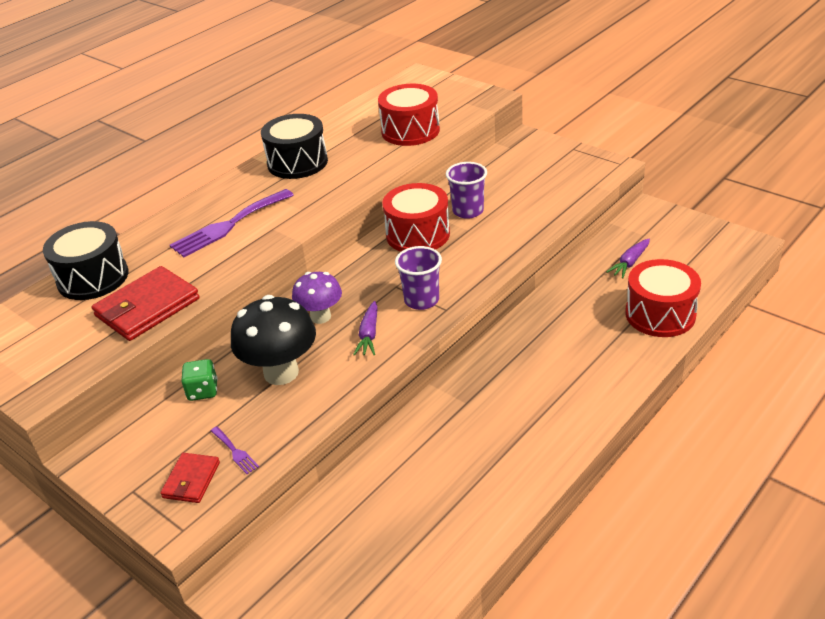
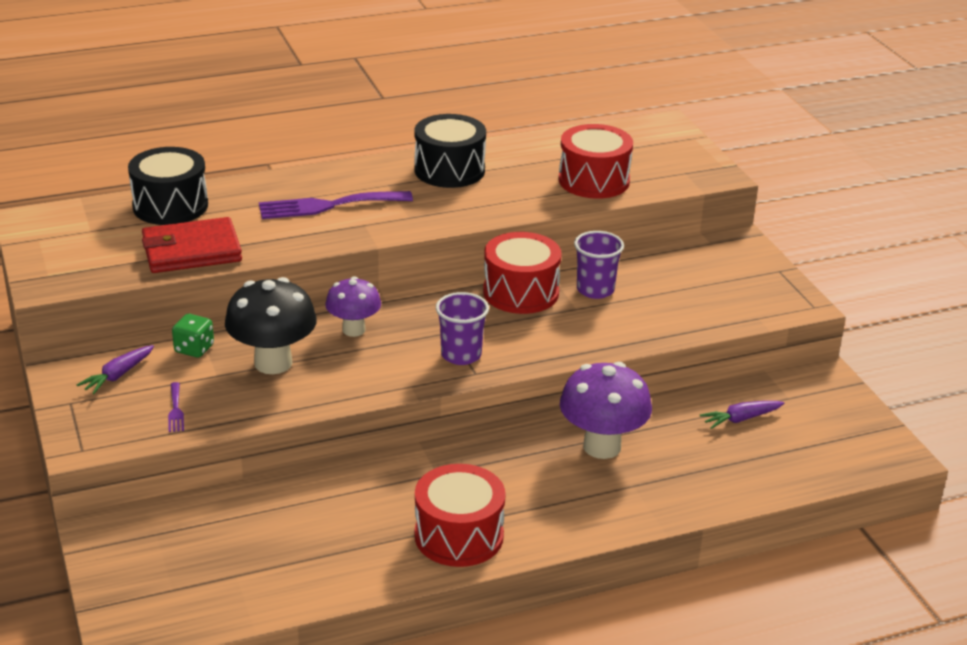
camera: 25 degrees right, 5 degrees down
(191, 480) = (121, 416): red wallet -> none
(369, 335) = (381, 364): purple carrot -> purple carrot (118, 375)
(561, 325) = (602, 446): none -> purple mushroom
(660, 314) = (716, 482): red drum -> red drum (459, 536)

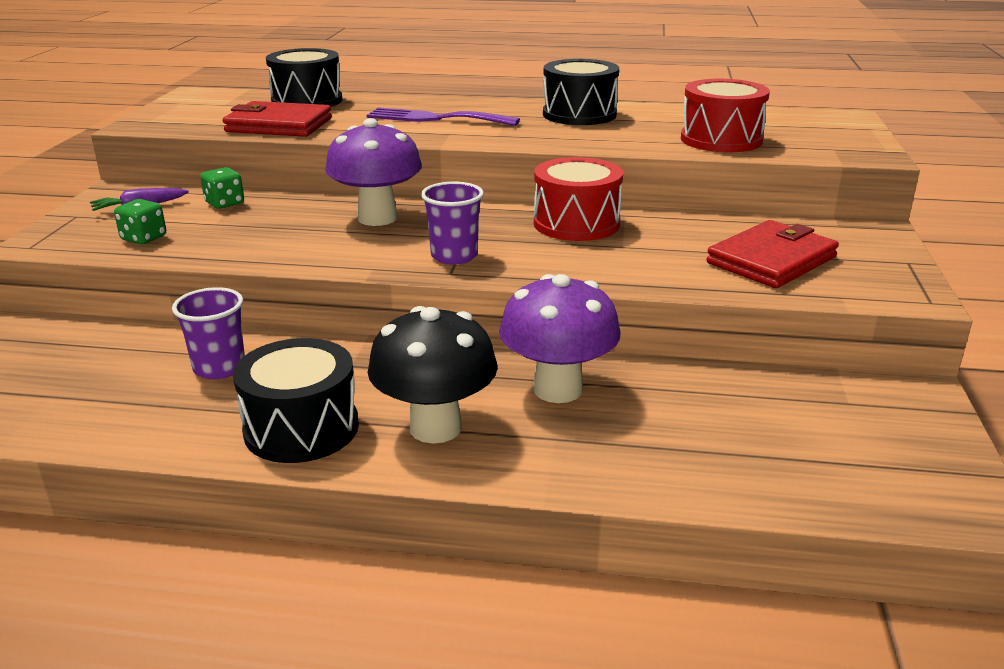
camera: 30 degrees right, 5 degrees down
(175, 410) = (144, 238): purple fork -> green dice
(273, 363) = (273, 225): black mushroom -> black mushroom (435, 428)
(353, 330) = (377, 218): purple mushroom -> purple mushroom, size x1.58
(459, 536) = (301, 428): red drum -> black drum
(595, 290) = (660, 236): purple cup -> purple cup (219, 368)
(690, 294) = (771, 260): none -> red wallet
(741, 419) = (762, 408): purple carrot -> none

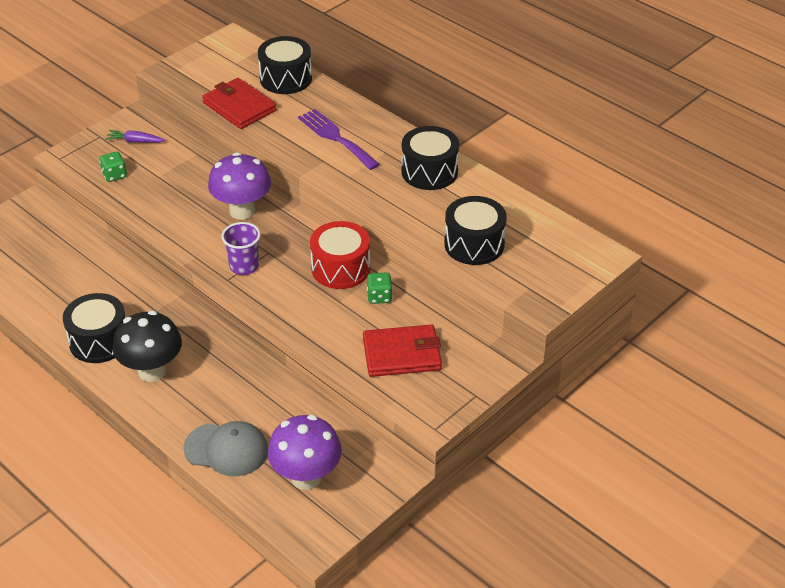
camera: 35 degrees right, 15 degrees up
(219, 368) = (99, 282): purple cup -> none
(224, 203) = (179, 157): green dice -> green dice (379, 297)
(558, 389) = (229, 377): purple mushroom -> purple mushroom (306, 477)
(679, 465) = (226, 449): none -> grey cap
(721, 139) = (474, 244): red drum -> black drum

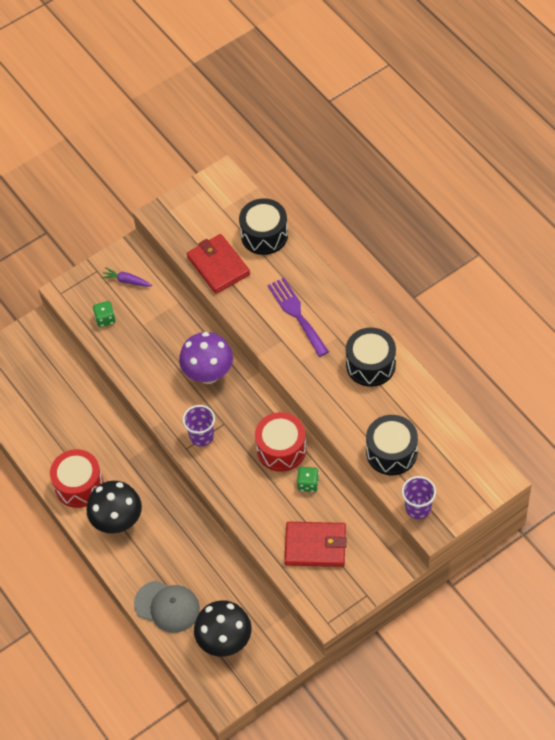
camera: 15 degrees right, 15 degrees up
(99, 341) = (79, 485): black drum -> red drum
(306, 477) = (225, 641): purple mushroom -> black mushroom
(519, 291) = (418, 508): none -> purple cup

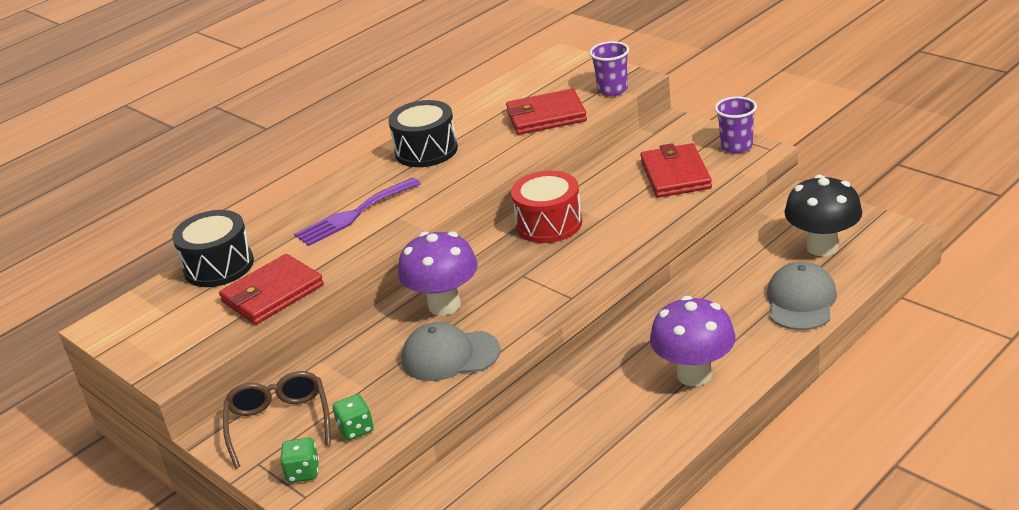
camera: 100 degrees left, 25 degrees down
(79, 485) = (649, 429): red drum -> none
(118, 522) = (694, 374): black mushroom -> purple mushroom
(126, 281) = (279, 423): purple carrot -> brown glasses
(153, 372) = (450, 355): none -> grey cap
(201, 436) = (547, 289): purple cup -> purple cup (736, 146)
(308, 484) = (592, 196): green dice -> green dice (303, 472)
(391, 452) = (546, 116): black drum -> red wallet

